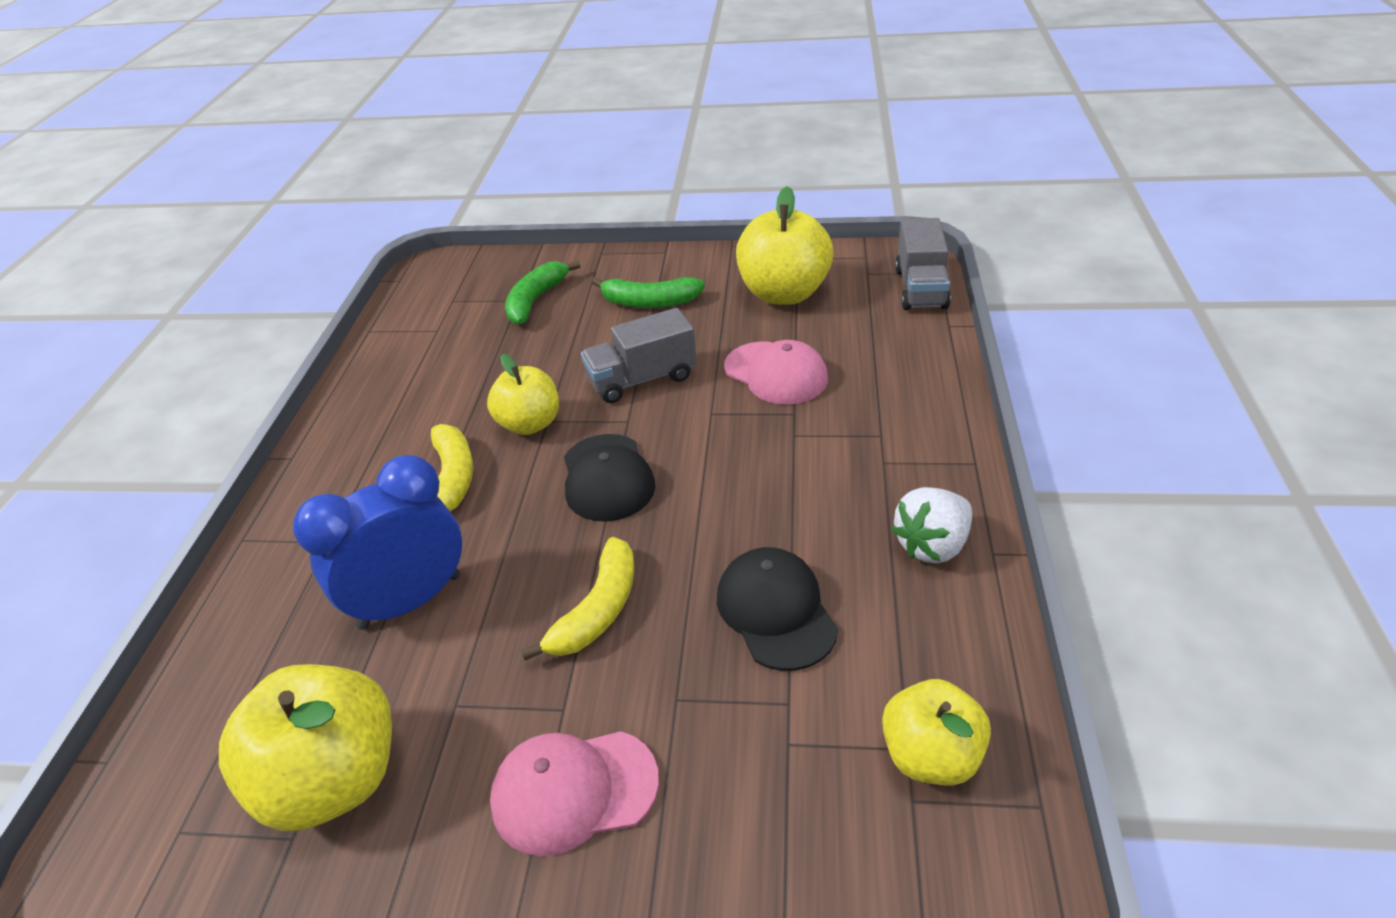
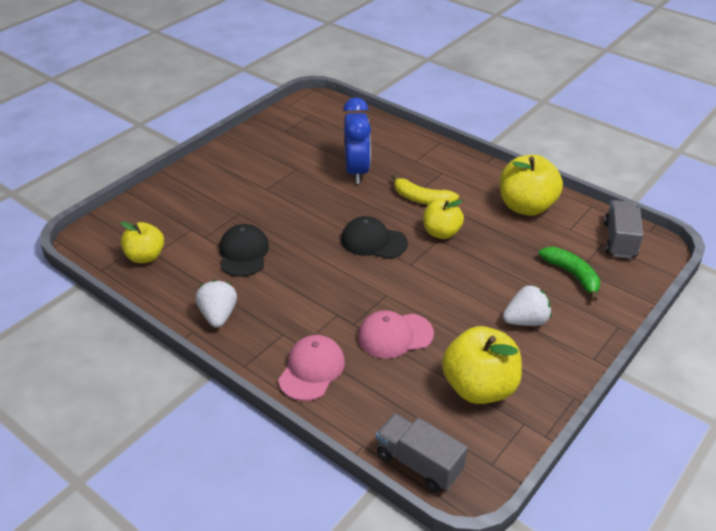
camera: 120 degrees right, 0 degrees up
(333, 780) = (295, 141): yellow apple -> yellow apple (526, 206)
(573, 790) = (233, 181): pink cap -> pink cap (312, 370)
(597, 610) = (299, 211): yellow banana -> none
(642, 379) = (442, 283): grey truck -> grey truck (619, 240)
(649, 302) = (525, 321): green banana -> white strawberry
(776, 611) = (243, 253): black cap -> black cap turned 105 degrees counterclockwise

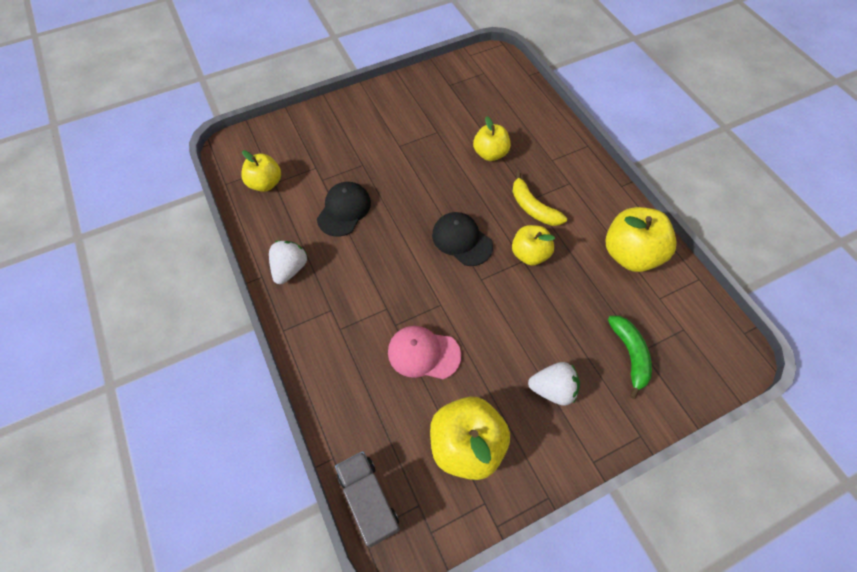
camera: 25 degrees right, 20 degrees up
(312, 370) = (334, 359): pink cap -> none
(357, 171) = (490, 153): blue clock -> yellow apple
(619, 240) = (704, 332): grey truck -> none

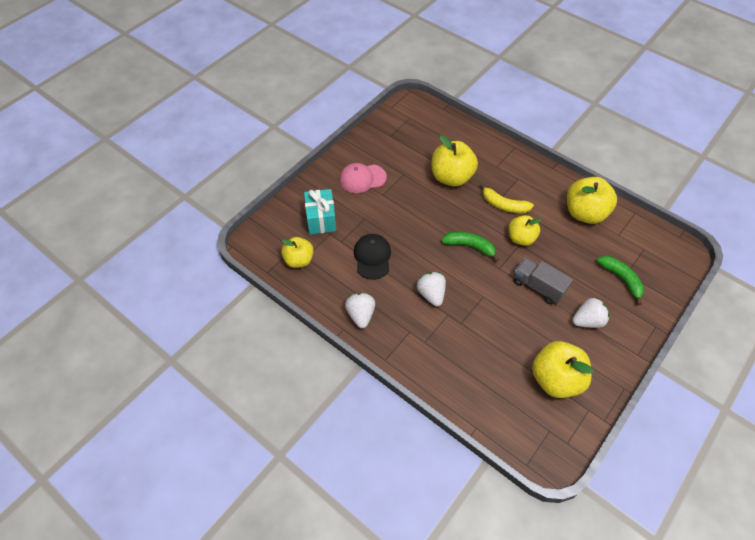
camera: 25 degrees left, 5 degrees down
(316, 149) = (321, 219): none -> turquoise gift
(369, 500) = (516, 442): grey truck -> grey truck (538, 287)
(382, 277) = (431, 294): none -> white strawberry
(423, 353) = (492, 333): pink cap -> pink cap (362, 178)
(462, 240) = (470, 246): black cap -> green banana
(490, 153) = (451, 177): yellow apple -> yellow apple, size x1.57

